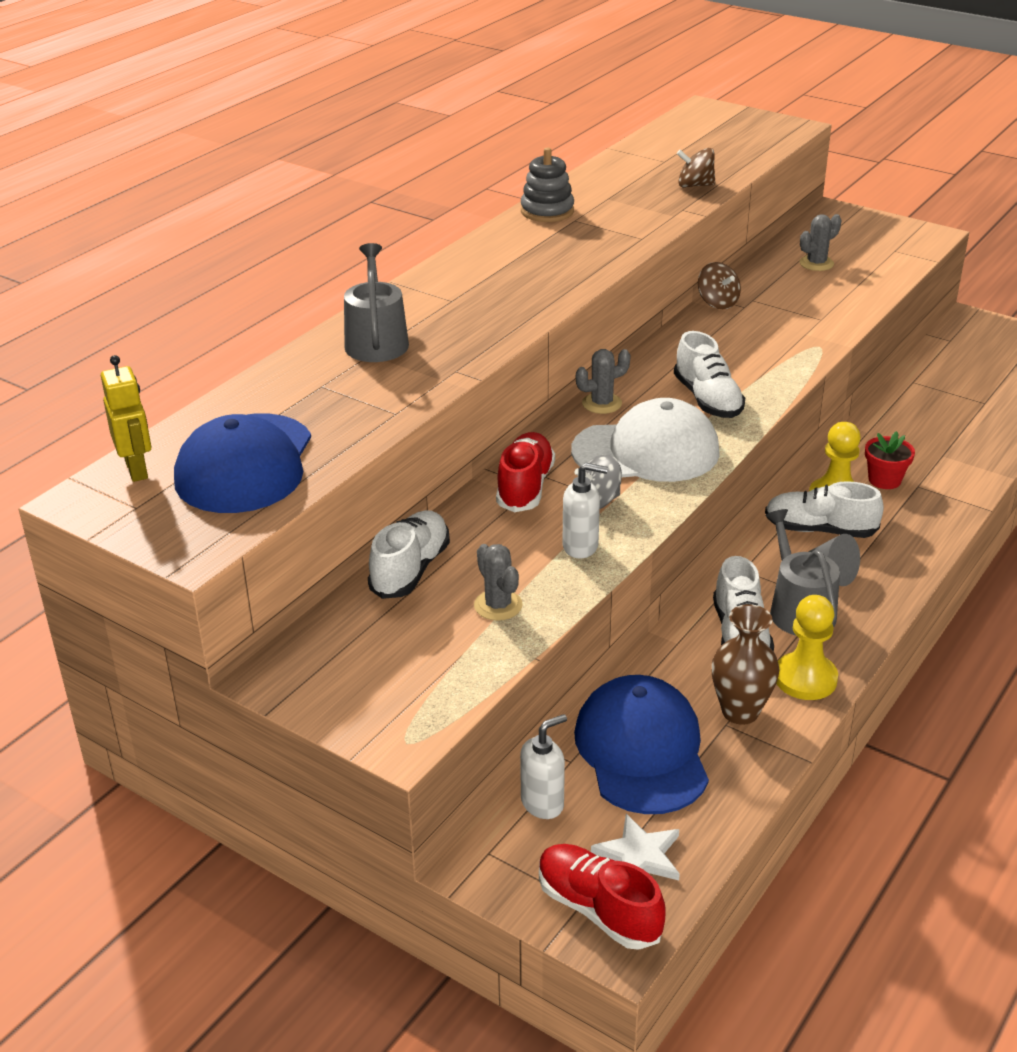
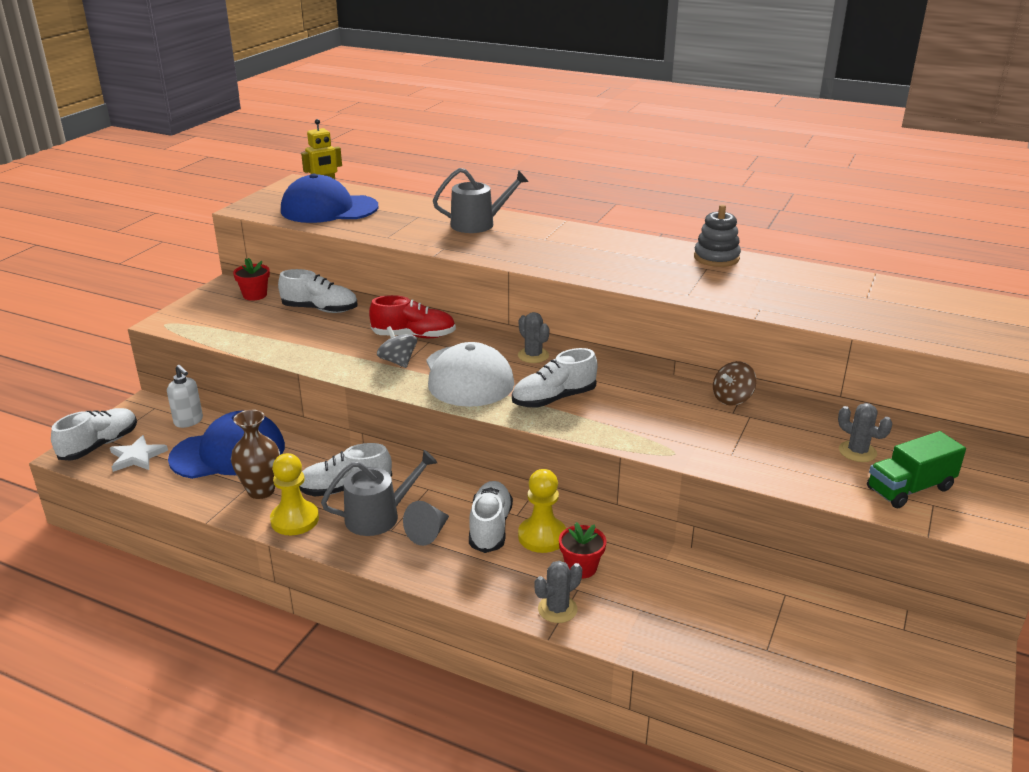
camera: 80 degrees right, 5 degrees down
(327, 641) = (255, 295): none -> red flower pot
(498, 605) = (282, 337): grey cactus -> grey cactus (557, 609)
(581, 546) = (344, 359): white soap dispenser -> none
(598, 909) = (99, 445): red shoe -> white shoe
(695, 185) = (820, 312): brown spinning top -> none
(873, 254) = (910, 489): none -> green truck

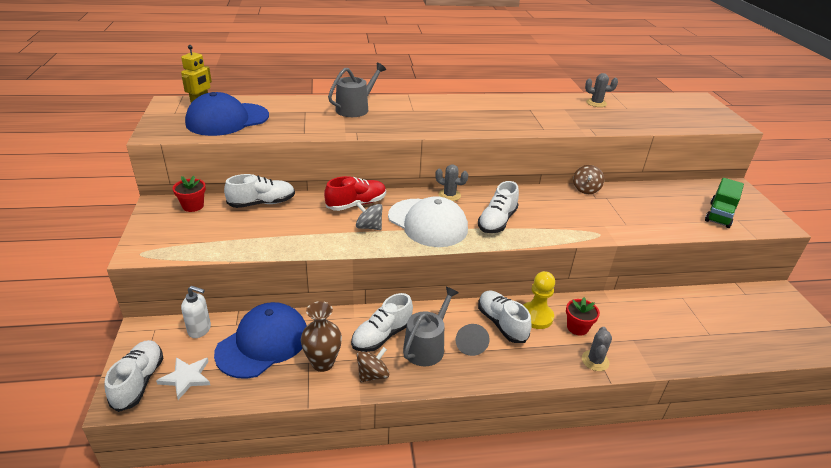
camera: 35 degrees left, 5 degrees up
(295, 520) = (372, 375): yellow pawn -> brown spinning top
(716, 258) = (525, 101): grey stacking toy -> none
(857, 452) = (675, 201): grey cactus -> grey cactus (596, 103)

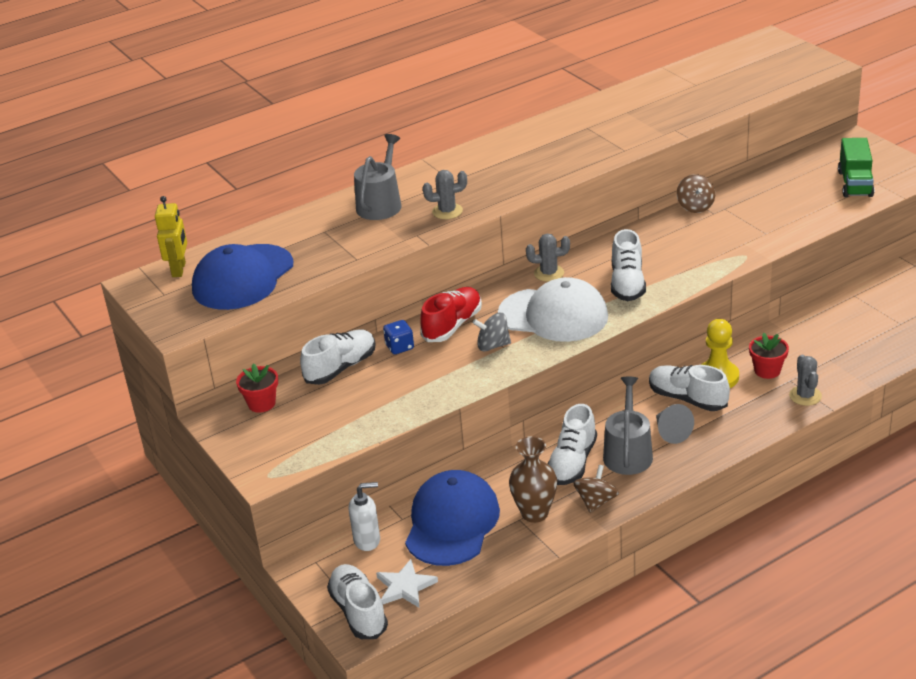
camera: 20 degrees left, 0 degrees up
(310, 204) = (399, 347): none -> blue dice
(596, 103) = (656, 90): grey cactus -> grey cactus (447, 211)

